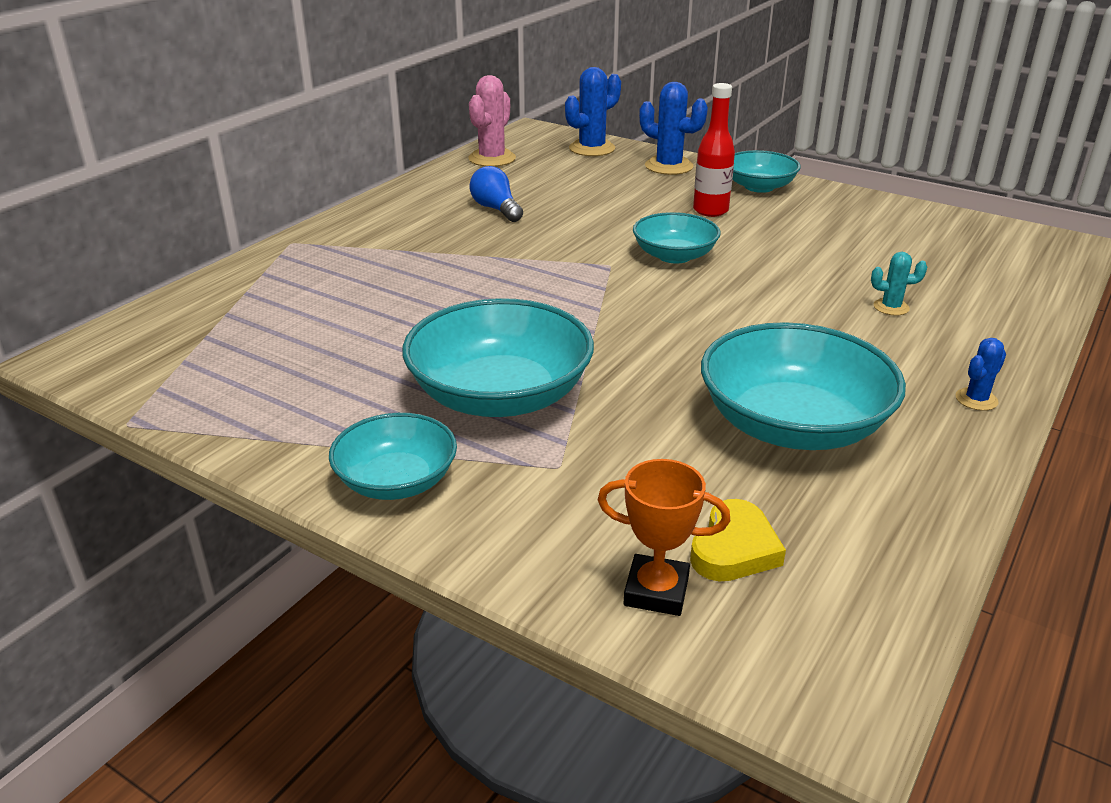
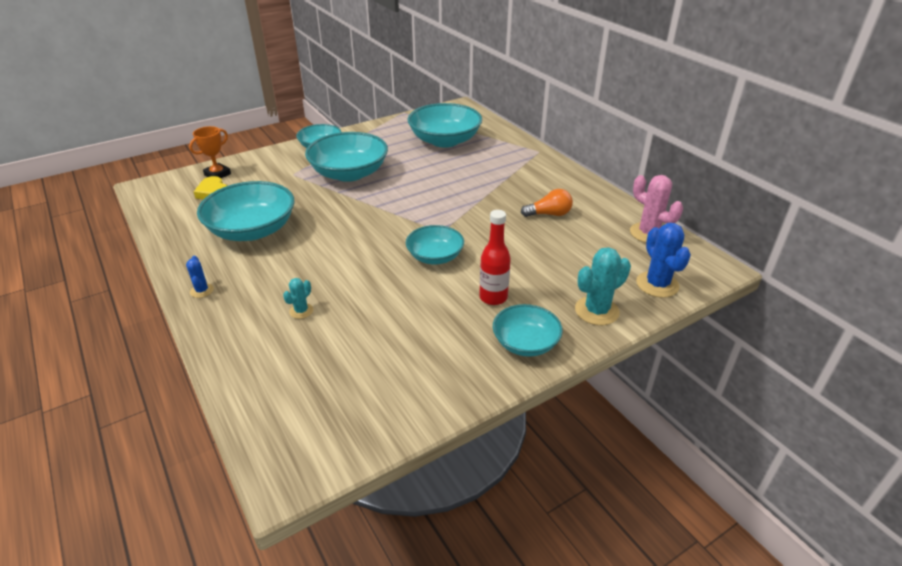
camera: 115 degrees right, 5 degrees up
(283, 332) = (445, 140): none -> turquoise bowl
(496, 209) = (549, 214): blue light bulb -> orange light bulb
(669, 166) = (596, 311): blue cactus -> turquoise cactus

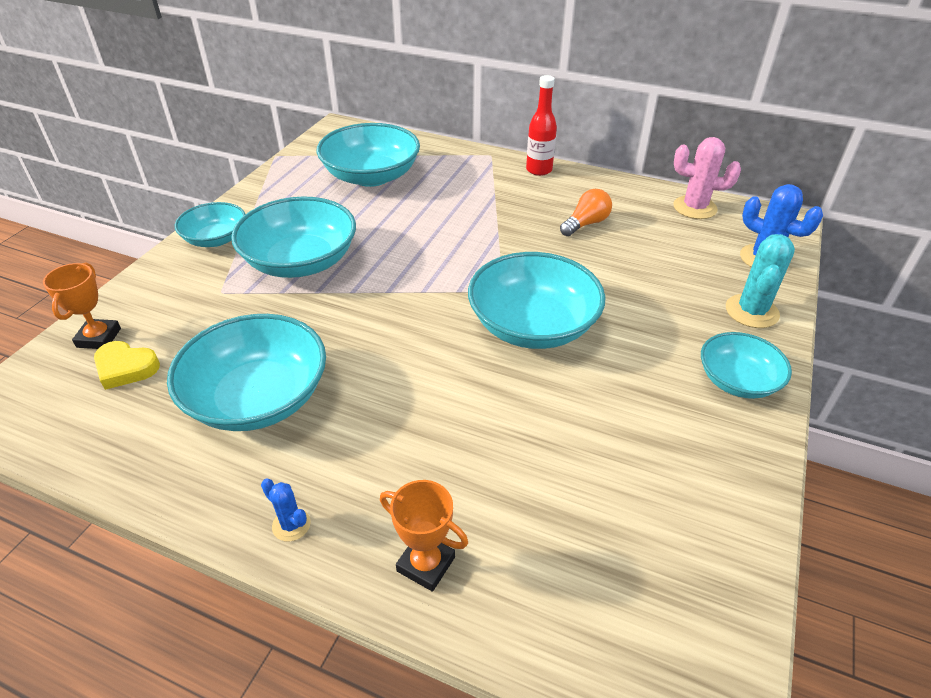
camera: 35 degrees left, 5 degrees up
(236, 337) = (426, 564): none -> orange trophy
(301, 311) = (465, 476): turquoise cactus -> none
(435, 256) = (533, 325): turquoise bowl -> turquoise bowl, size x1.68
(493, 297) = (648, 345): red bottle -> red bottle (539, 170)

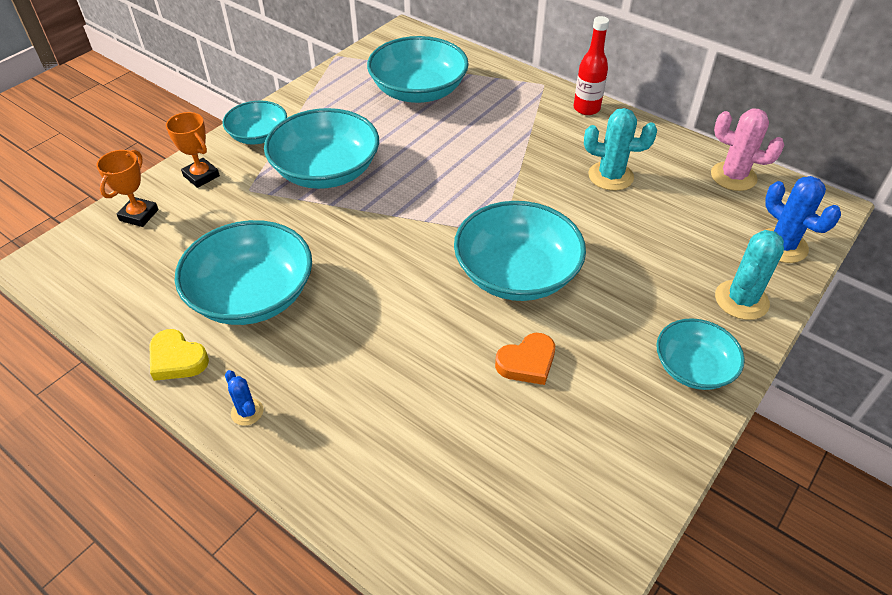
camera: 15 degrees right, 5 degrees up
(126, 368) = (153, 247): yellow heart -> yellow heart (177, 359)
(426, 564) = (344, 470): orange trophy -> orange trophy (201, 176)
(578, 408) = (527, 362): none -> orange heart
(585, 224) = (610, 176): orange light bulb -> turquoise cactus

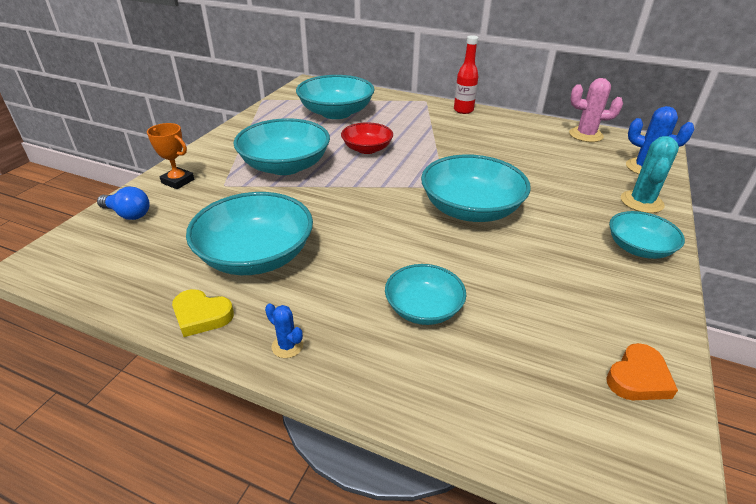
camera: 15 degrees left, 10 degrees down
(139, 215) = (128, 214): orange trophy -> blue light bulb
(258, 136) = (219, 151): turquoise bowl -> turquoise bowl (423, 308)
(432, 158) = (367, 149): none -> red bowl
(527, 362) = (513, 266): orange heart -> orange heart (638, 378)
(610, 176) = (503, 144): turquoise cactus -> none

